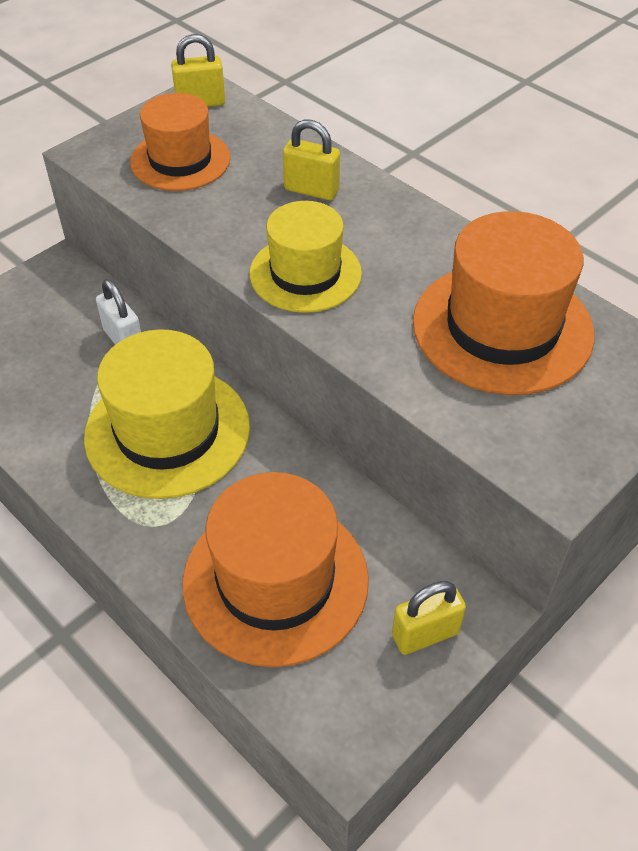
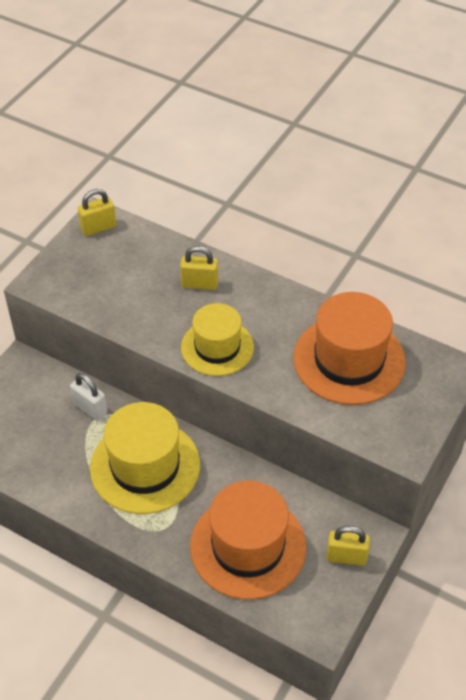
camera: 15 degrees left, 0 degrees up
(180, 160) = (103, 278): orange hat -> none
(425, 634) = (346, 557): yellow padlock -> yellow padlock turned 45 degrees clockwise

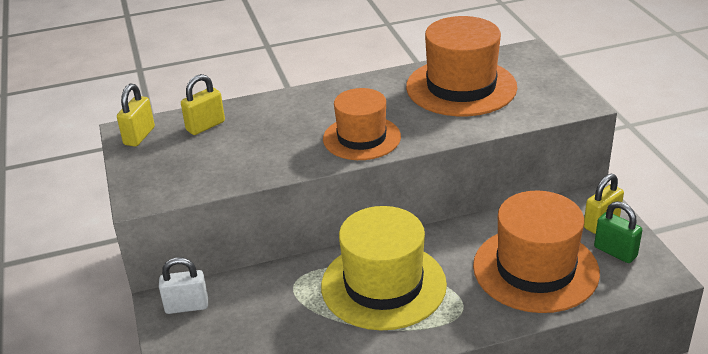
camera: 45 degrees left, 15 degrees down
(90, 408) = (278, 286): white padlock -> white padlock (187, 306)
(199, 284) = (284, 116): yellow padlock -> yellow padlock (205, 126)
(217, 347) = (361, 138): yellow hat -> orange hat
(318, 586) = (615, 252): none -> green padlock

